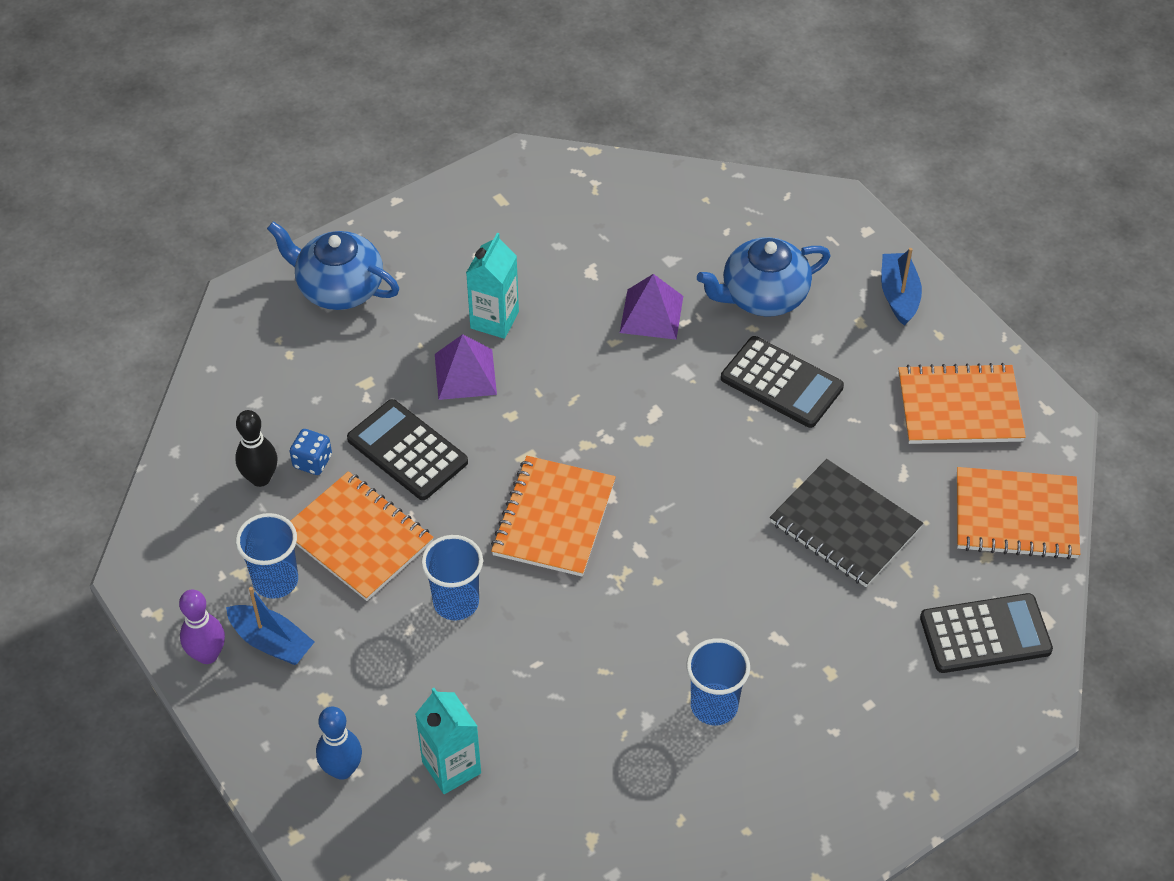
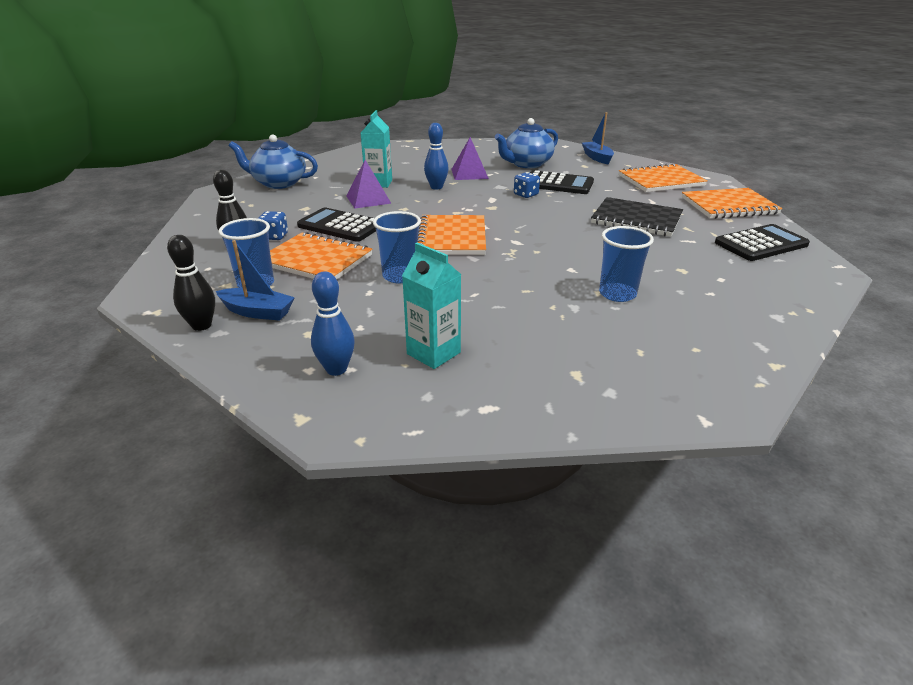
camera: 15 degrees left, 20 degrees down
(207, 655) = (201, 325): purple bowling pin -> black bowling pin
(581, 353) = (436, 187): none -> blue bowling pin
(713, 410) = (526, 194): none -> blue dice

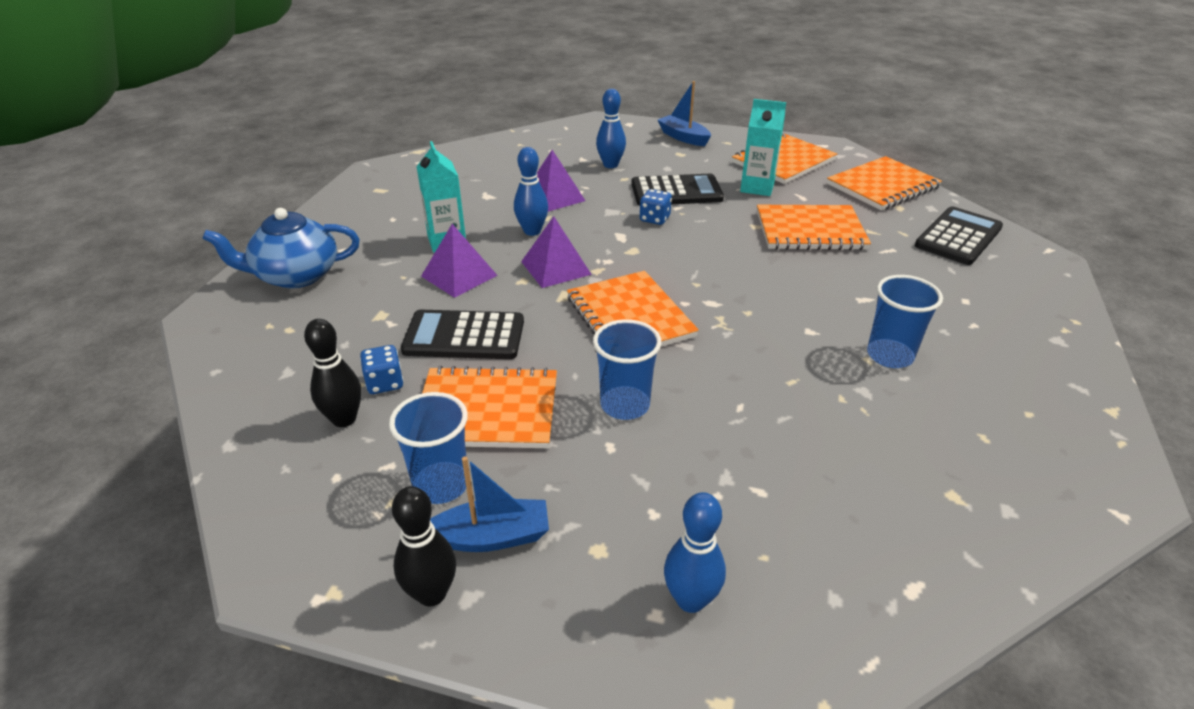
camera: 25 degrees left, 5 degrees up
(431, 206) = (555, 267): none -> purple pyramid
(433, 353) = (780, 524): turquoise carton -> turquoise carton (757, 187)
(526, 164) = (610, 165): blue teapot -> blue bowling pin
(636, 219) = (810, 230): black notebook -> orange notebook

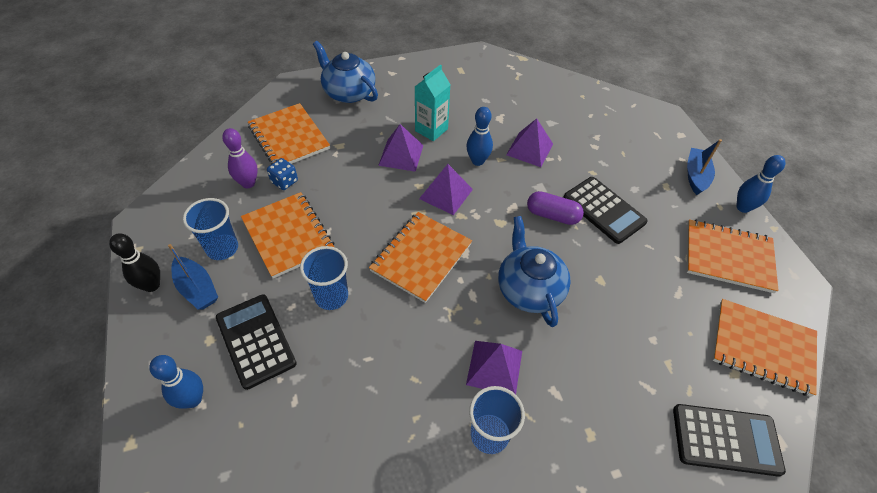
camera: 55 degrees right, 15 degrees up
(344, 419) = (248, 183): black bowling pin -> purple bowling pin
(464, 336) = (345, 190): black calculator -> black calculator (255, 340)
(610, 165) = (604, 155): blue bowling pin -> blue bowling pin (743, 207)
(655, 219) = (552, 215): blue dice -> purple capsule
(733, 266) = (529, 289): none -> blue teapot
(757, 187) = (662, 257): turquoise carton -> none
(810, 230) = (627, 319): orange notebook -> orange notebook (289, 137)
(812, 323) = (494, 367): none -> purple pyramid

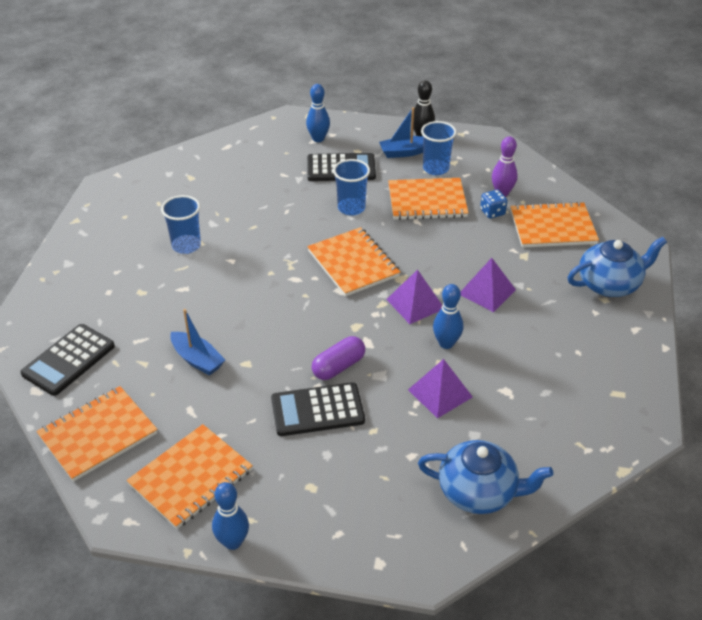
camera: 120 degrees right, 10 degrees down
(431, 130) = (514, 326): turquoise carton -> none
(494, 367) = (227, 266): purple pyramid -> none
(529, 289) = (274, 313): blue teapot -> blue teapot (478, 492)
(696, 176) = (305, 528): blue boat -> blue boat (197, 359)

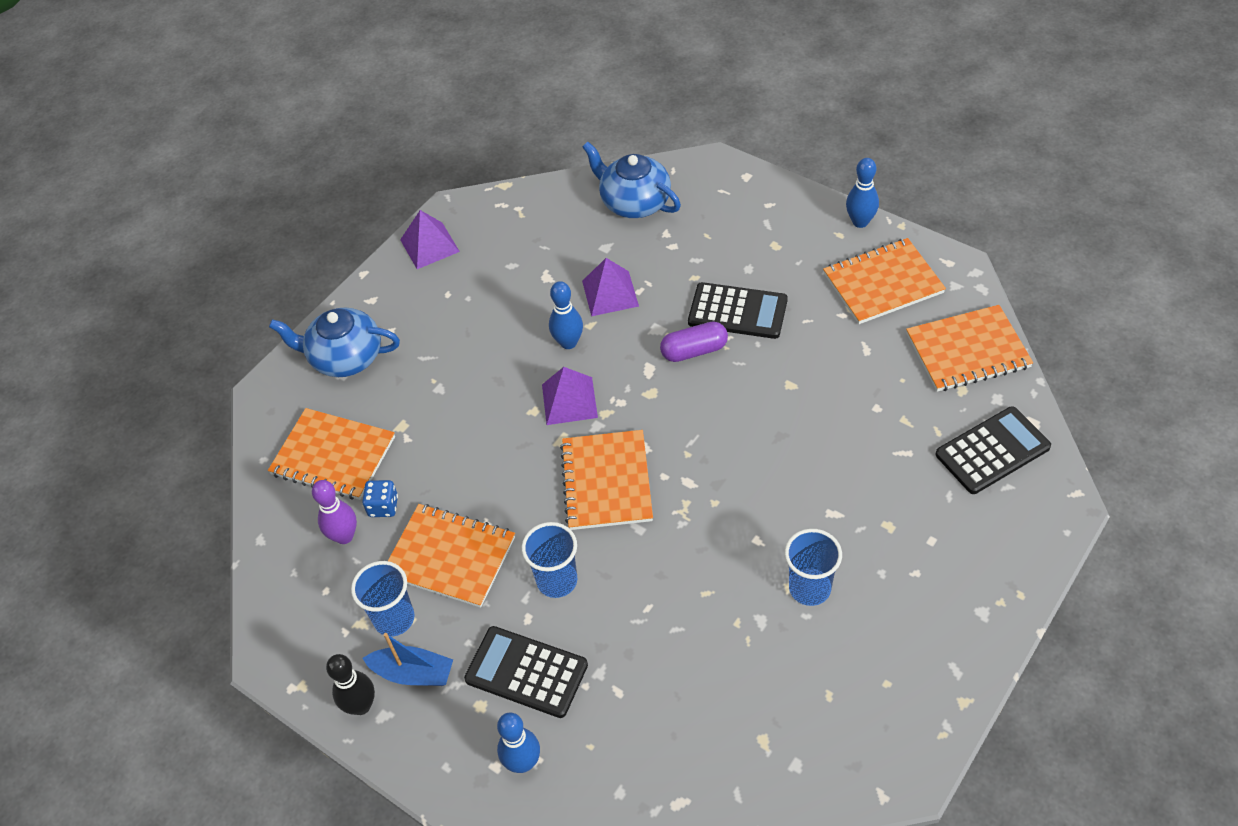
camera: 150 degrees left, 10 degrees up
(197, 359) = (843, 405): blue boat -> none
(487, 292) = (481, 390): purple pyramid -> purple pyramid (429, 245)

